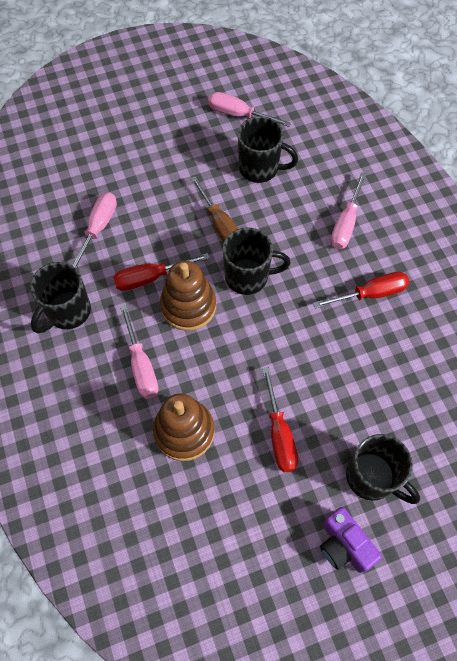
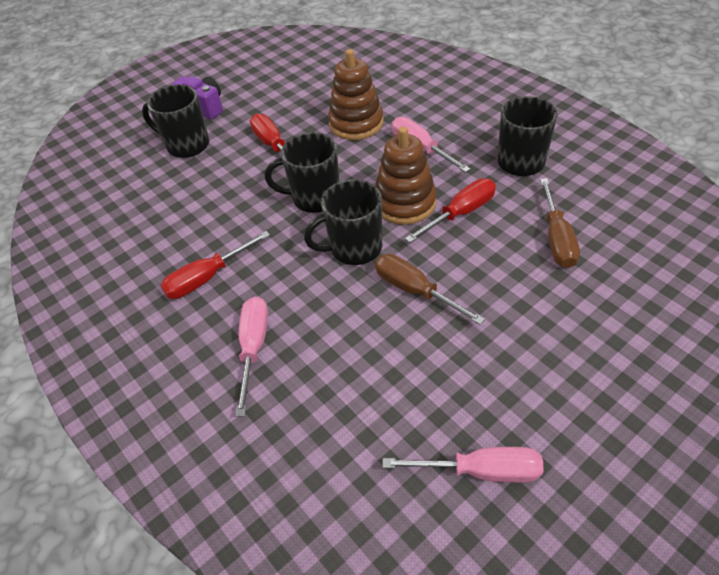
camera: 165 degrees right, 15 degrees down
(98, 228) = (557, 239): pink screwdriver -> brown screwdriver
(260, 168) = (401, 385): black mug -> black mug (314, 198)

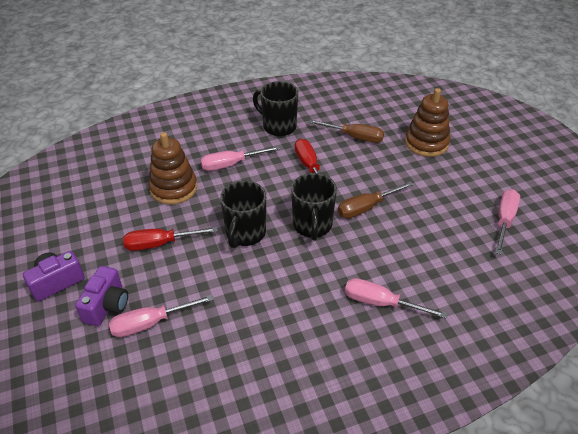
camera: 75 degrees left, 5 degrees down
(174, 178) = (150, 323): none -> pink screwdriver
(187, 145) = (107, 305): black mug -> purple camera
(207, 278) = (296, 319): red screwdriver -> none
(405, 203) = (283, 189): brown stacking toy -> brown stacking toy (426, 143)

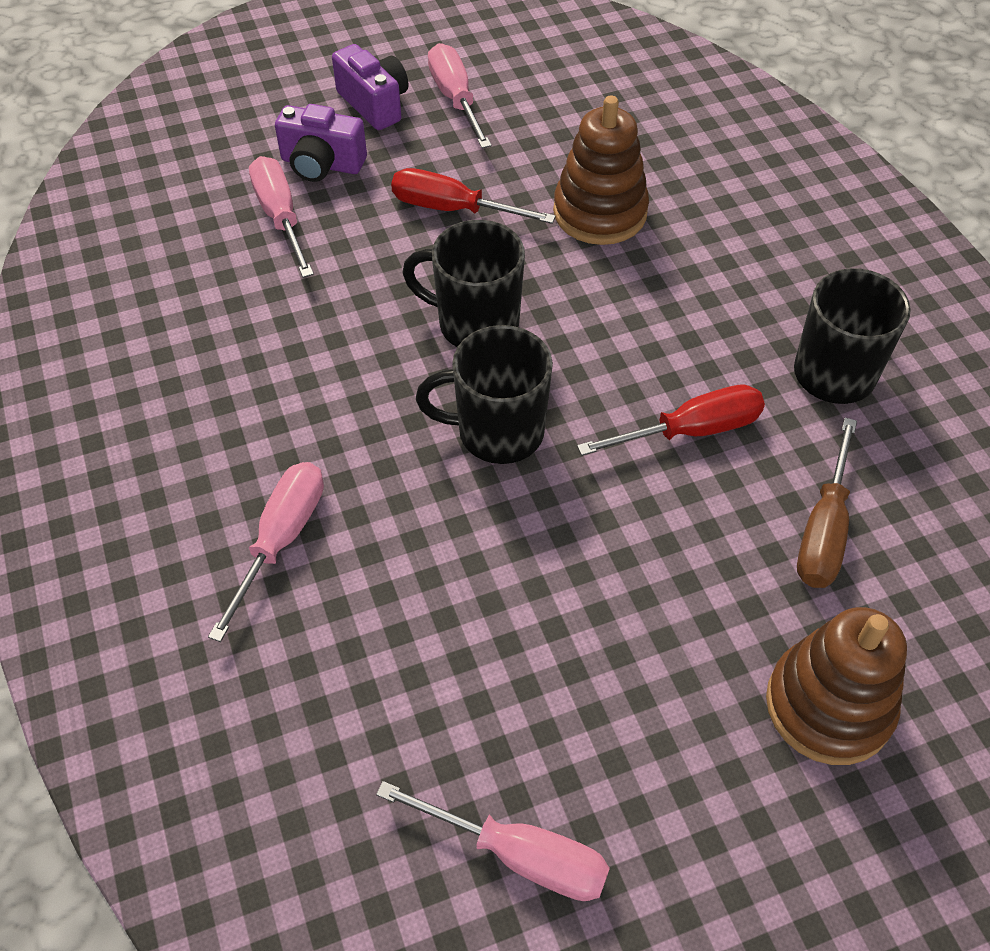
camera: 90 degrees right, 10 degrees up
(160, 244) = (452, 209): red screwdriver -> red screwdriver turned 60 degrees counterclockwise
(231, 164) = (682, 293): pink screwdriver -> pink screwdriver (455, 99)
(366, 208) = (557, 536): brown screwdriver -> none

